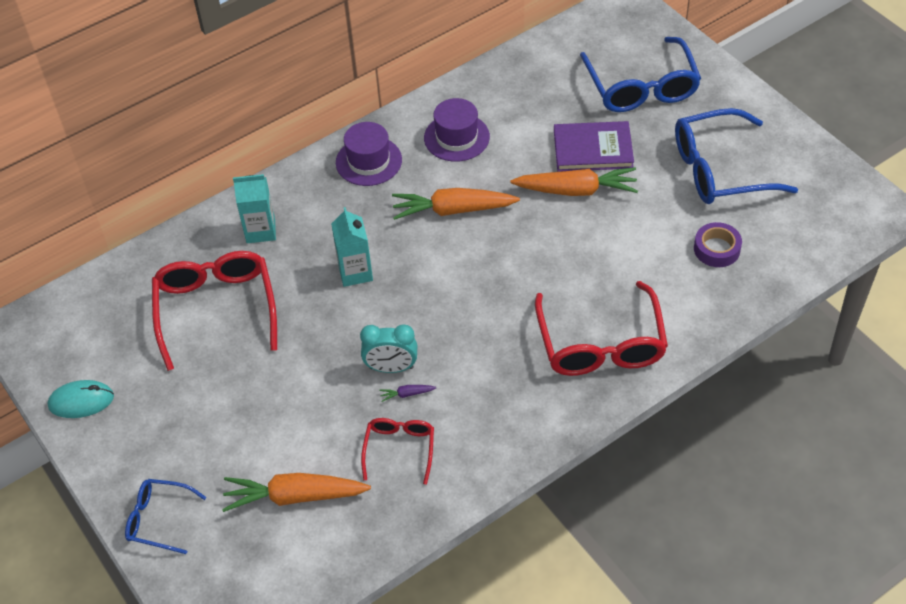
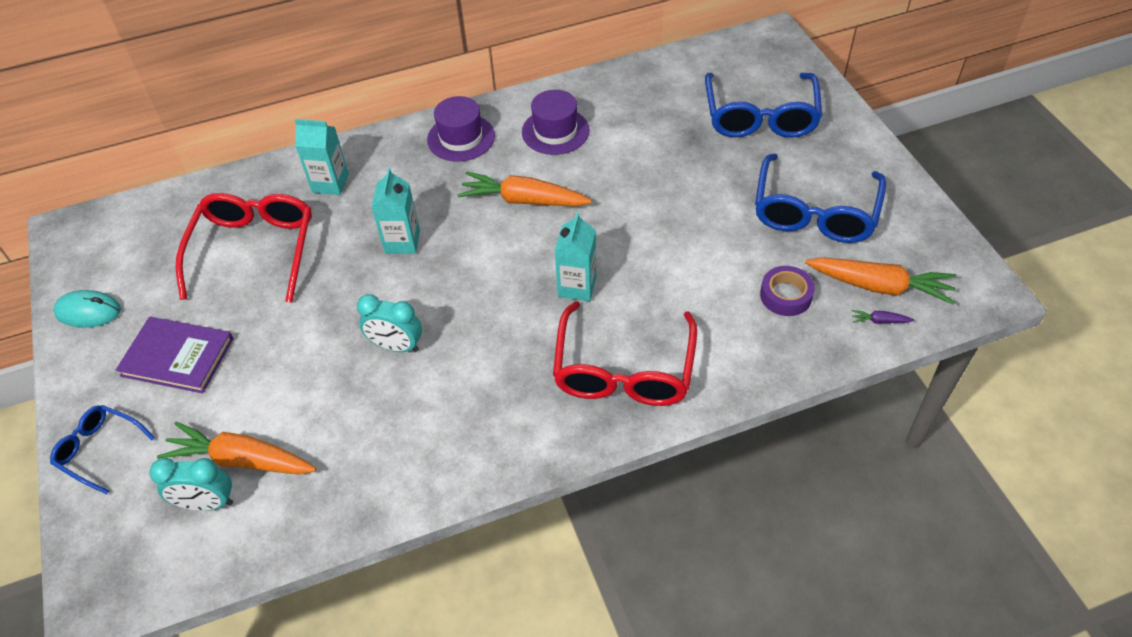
camera: 15 degrees right, 0 degrees up
(281, 539) = (207, 503): none -> turquoise clock
(399, 448) = (369, 434): red glasses -> none
(406, 394) = (400, 377): purple carrot -> purple carrot (879, 321)
(532, 280) = (577, 286): none -> turquoise carton
(577, 190) = (657, 205): orange carrot -> orange carrot (880, 286)
(593, 149) = (688, 168): purple book -> purple book (177, 357)
(718, 170) = (814, 213): blue glasses -> blue glasses turned 75 degrees counterclockwise

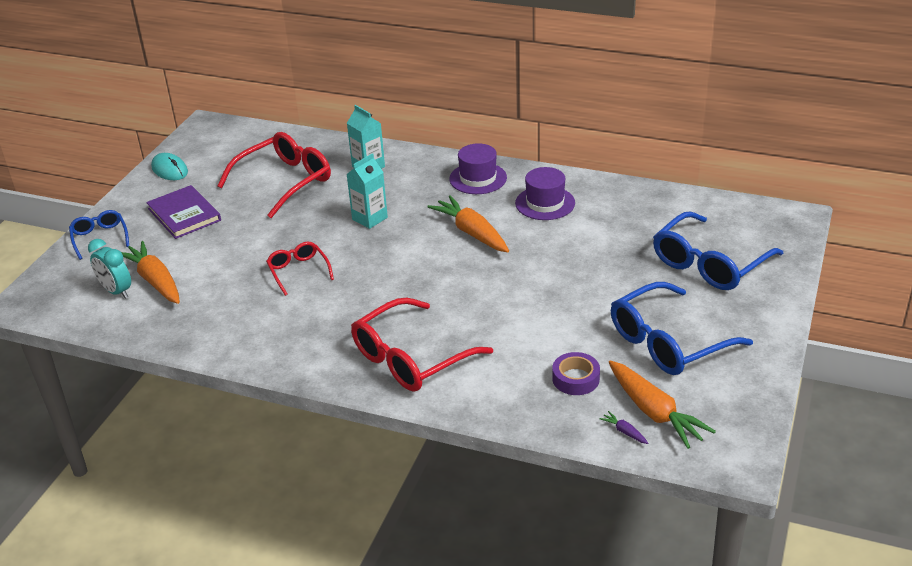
camera: 40 degrees right, 15 degrees down
(396, 346) = (298, 271): turquoise clock -> red glasses
(577, 286) = (442, 297): turquoise carton -> none

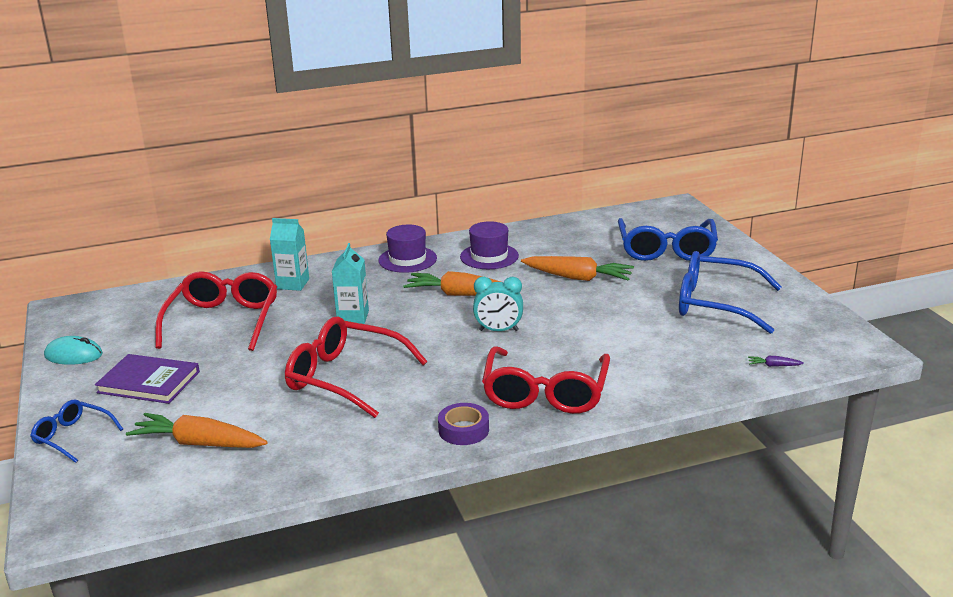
camera: 40 degrees left, 10 degrees down
(116, 291) = (165, 469): turquoise clock -> turquoise clock (498, 330)
(298, 271) = (343, 377): red glasses -> red glasses, size x1.84
(575, 379) = (690, 350): purple tape -> purple tape (463, 430)
(654, 412) = (773, 346): orange carrot -> orange carrot (578, 278)
(667, 343) = (714, 304): blue glasses -> blue glasses turned 90 degrees clockwise

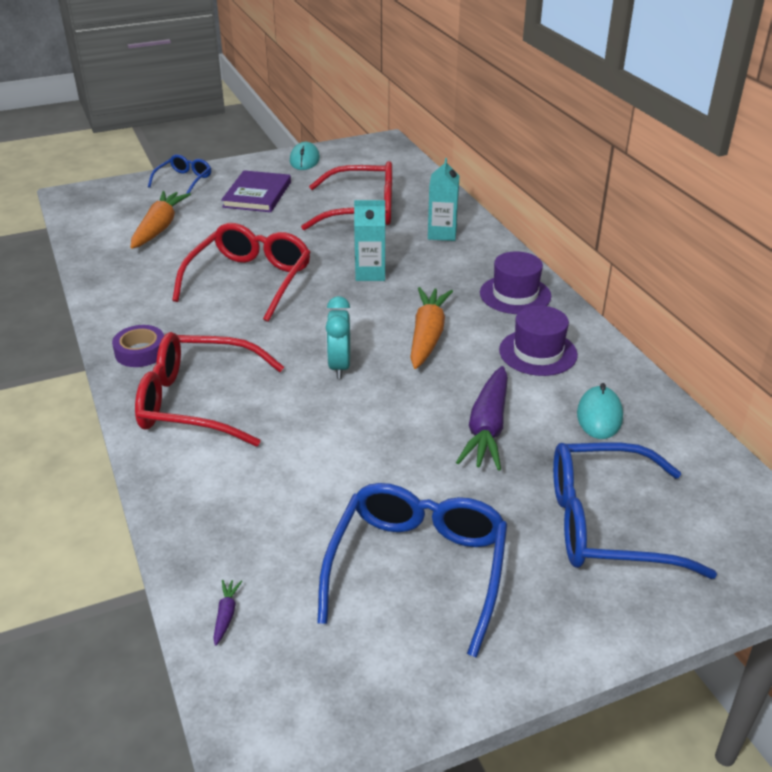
camera: 85 degrees right, 10 degrees up
(564, 243) = (599, 416): none -> turquoise mouse
(578, 278) = (487, 428): orange carrot -> purple carrot

